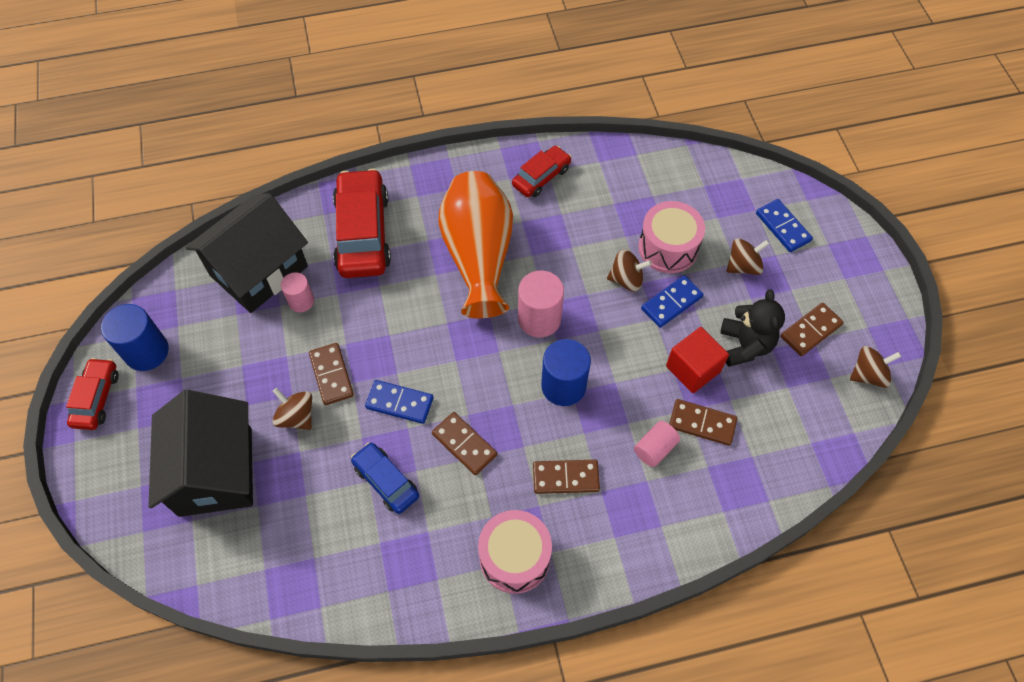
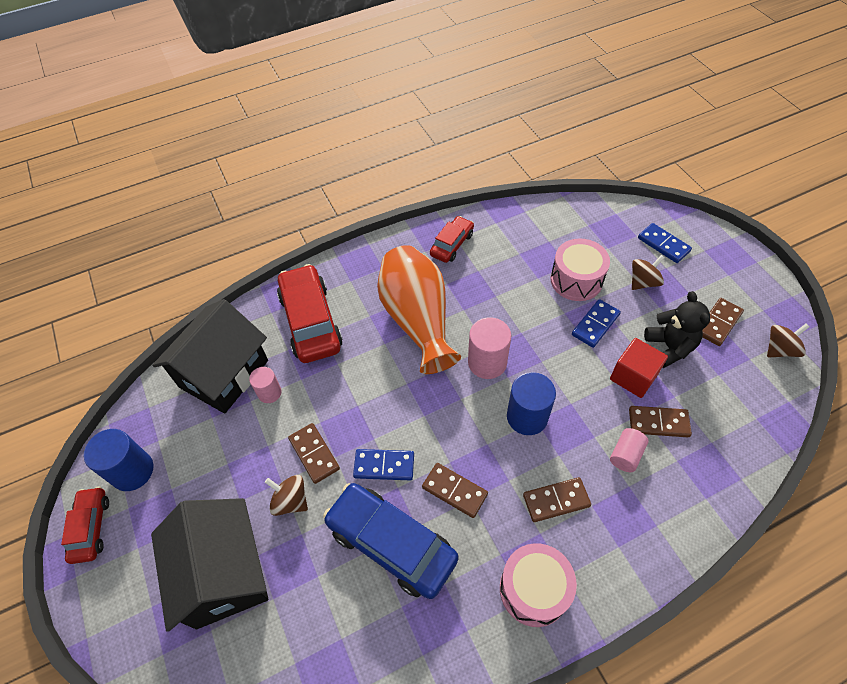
camera: 10 degrees left, 5 degrees down
(386, 481) = (391, 543): blue car -> blue car, size x1.79
(626, 279) = (550, 313): brown spinning top -> none

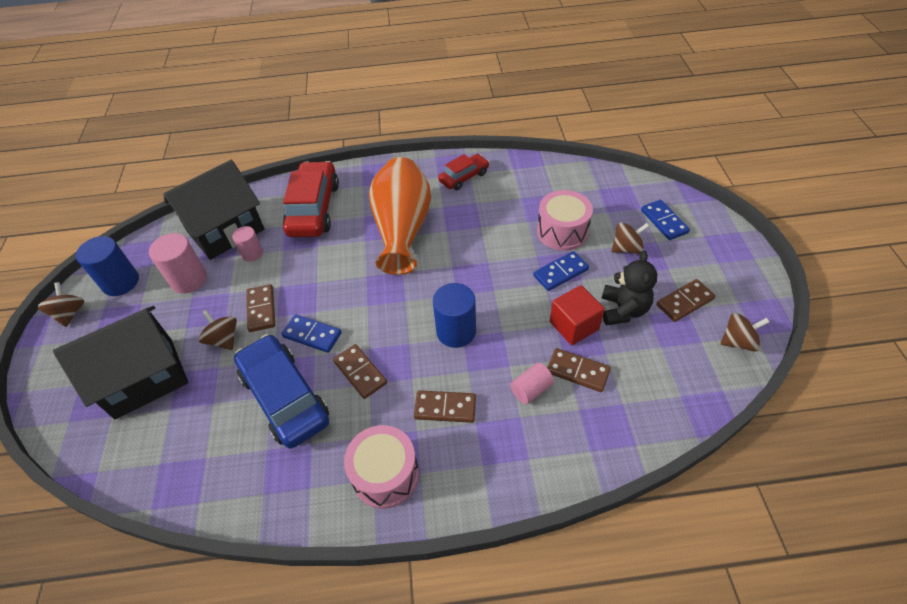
camera: 20 degrees right, 5 degrees down
(91, 527) = (70, 314): red car -> brown spinning top
(224, 573) = (144, 377): black house -> black house turned 60 degrees clockwise
(487, 362) = (444, 278): pink cylinder -> pink cylinder (189, 280)

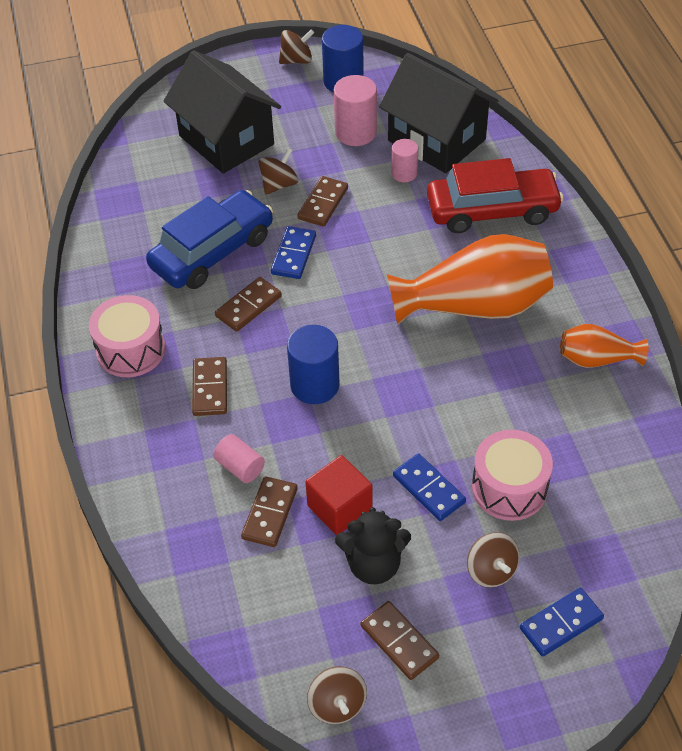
camera: 80 degrees right, 0 degrees up
(261, 309) = (323, 203): brown domino -> brown domino turned 45 degrees counterclockwise
(464, 177) = (596, 359): red car -> orange vase

